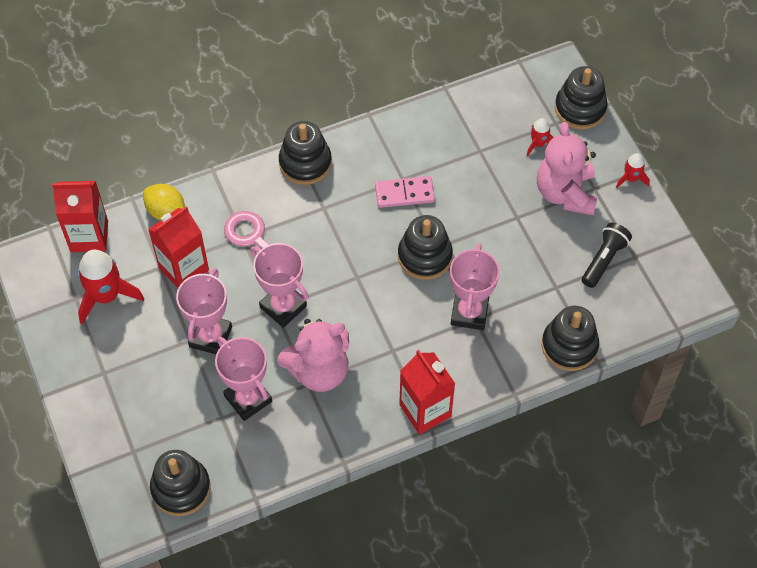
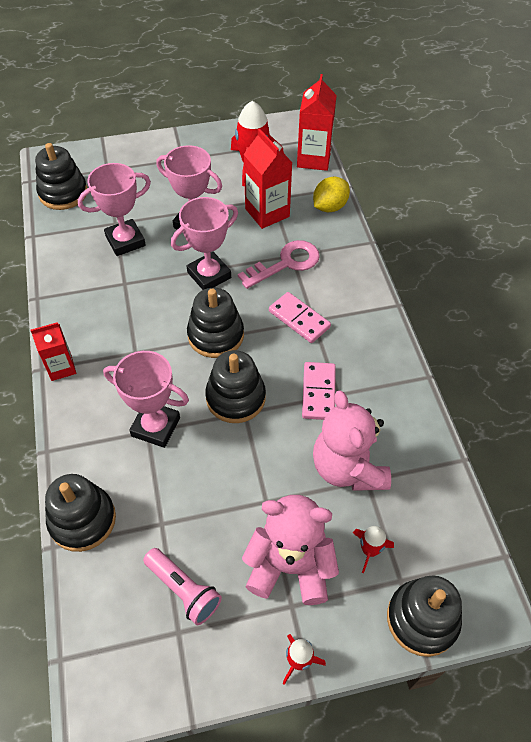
camera: 100 degrees right, 5 degrees down
(305, 163) = (370, 312): black stacking toy -> black stacking toy (216, 335)
(318, 370) = (134, 292): pink teddy bear -> pink teddy bear (348, 468)
(325, 219) = (299, 319): none -> pink domino
(425, 410) = (61, 367): red carton -> red carton, size x0.65
(604, 260) = (183, 590): black flashlight -> pink flashlight

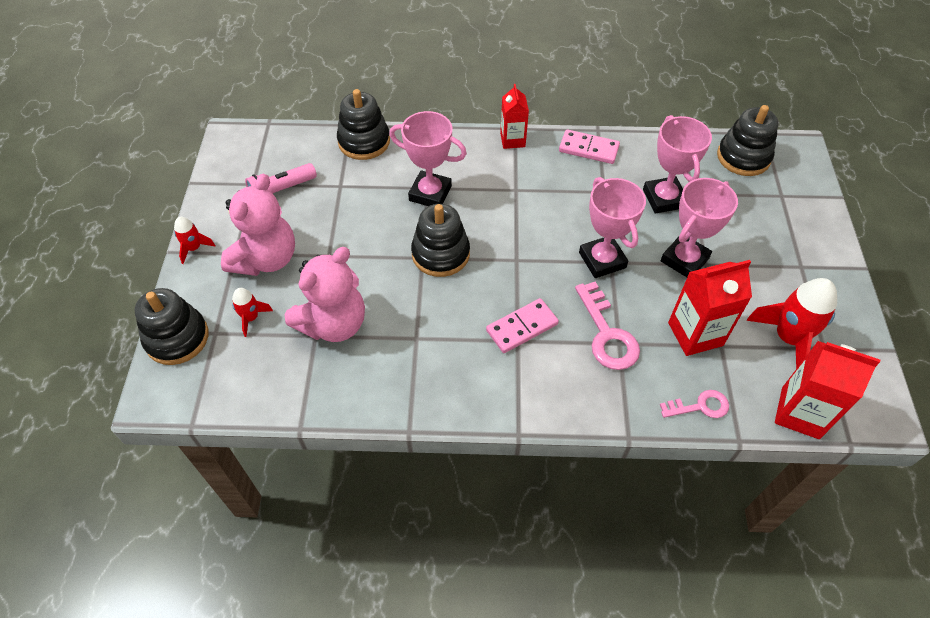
camera: 105 degrees right, 0 degrees up
(155, 427) = (430, 193): pink trophy -> pink trophy turned 75 degrees clockwise
(216, 335) = (519, 252): black stacking toy -> none
(318, 392) = (424, 321): pink domino -> pink domino (588, 149)
(329, 207) = (700, 406): yellow lemon -> pink key
(348, 468) = (333, 323): pink teddy bear -> pink teddy bear turned 135 degrees clockwise

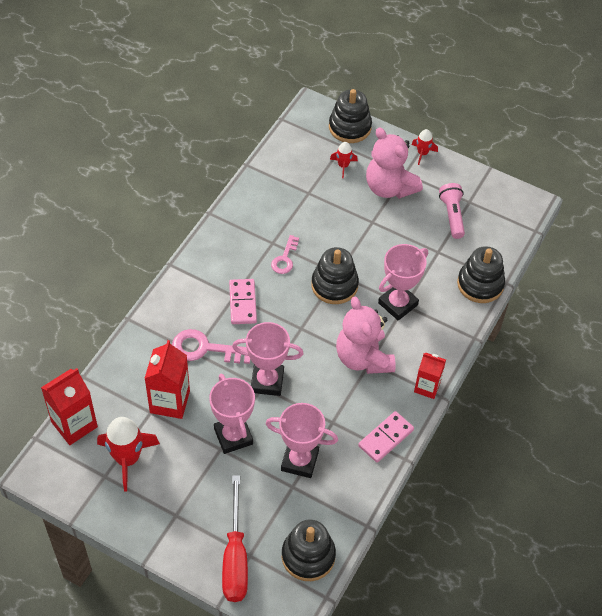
camera: 115 degrees right, 0 degrees up
(333, 323) = (312, 205): pink teddy bear -> pink teddy bear (363, 358)
(700, 406) = (119, 370): pink key -> pink key (285, 258)
(793, 204) = (235, 557): none -> red screwdriver

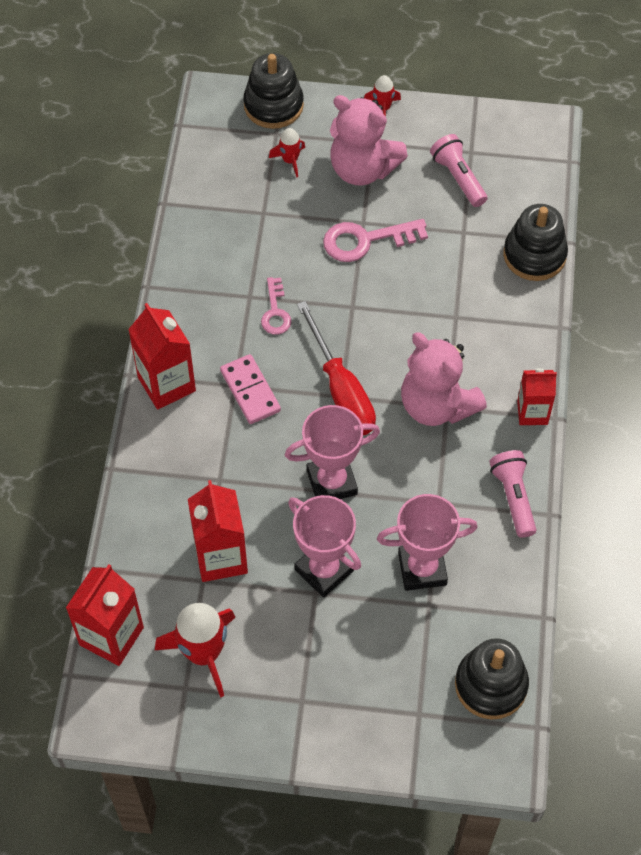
camera: 20 degrees left, 5 degrees up
(190, 279) = (166, 384): none -> red carton
(205, 349) = (232, 469): pink key -> pink key (366, 240)
(235, 557) = (402, 724): red screwdriver -> red screwdriver (341, 390)
(334, 285) = (355, 324): black stacking toy -> none
(386, 438) = (513, 497): pink domino -> pink flashlight
(398, 304) = (446, 318): pink trophy -> none

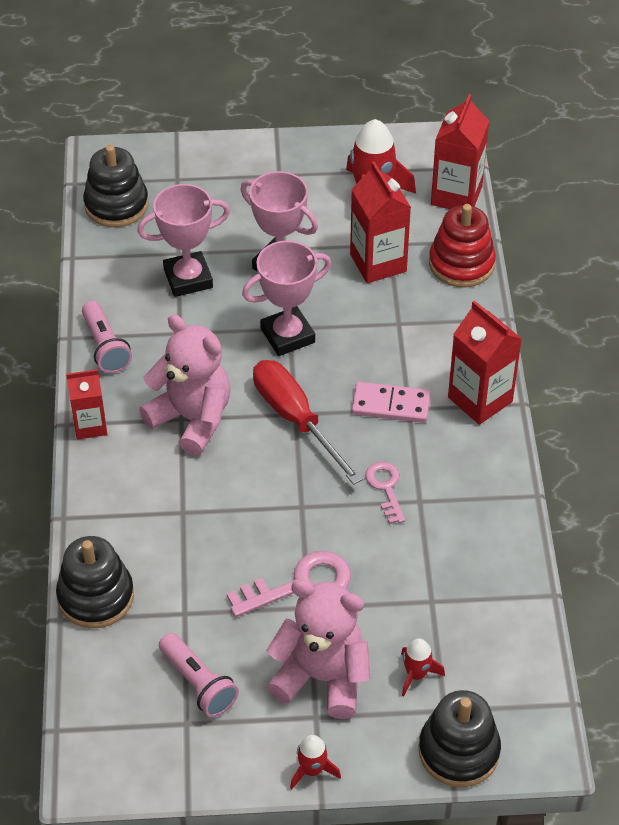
camera: 170 degrees right, 10 degrees down
(135, 542) = (461, 264): none -> red stacking toy
(250, 391) = (390, 405): pink domino -> pink domino turned 45 degrees counterclockwise

